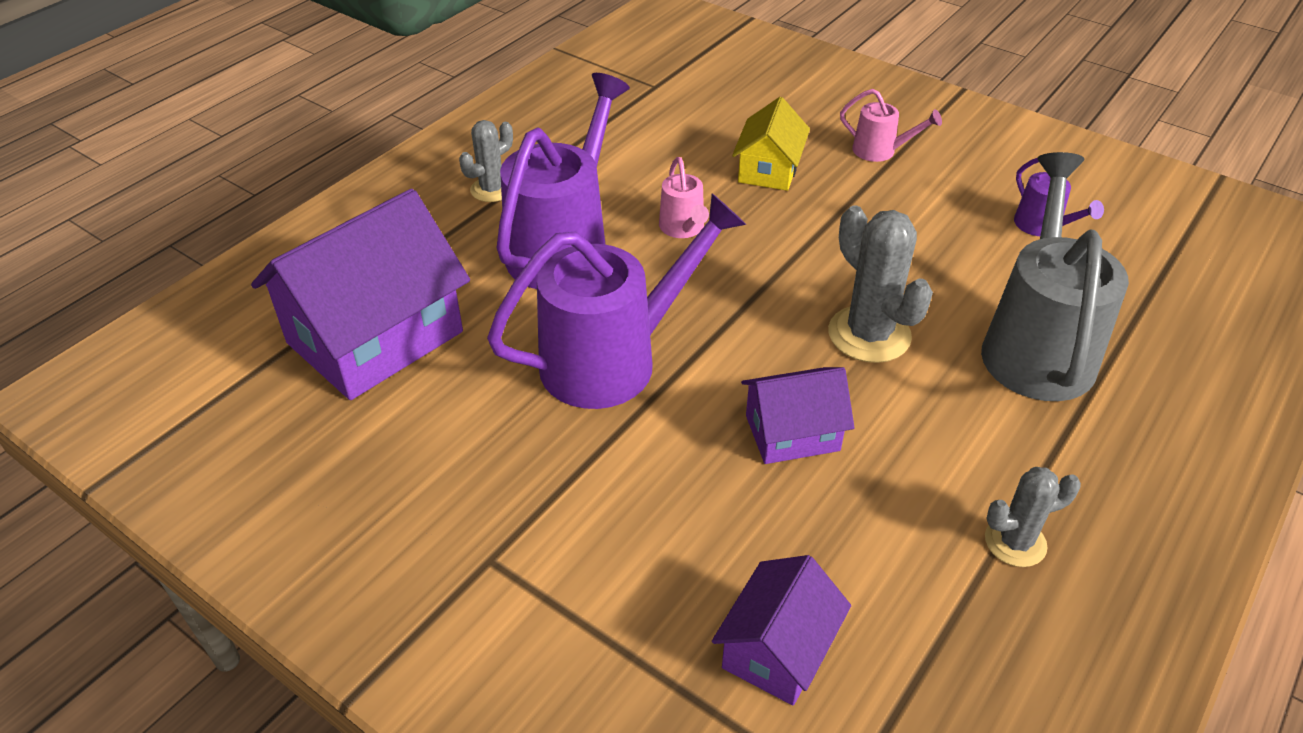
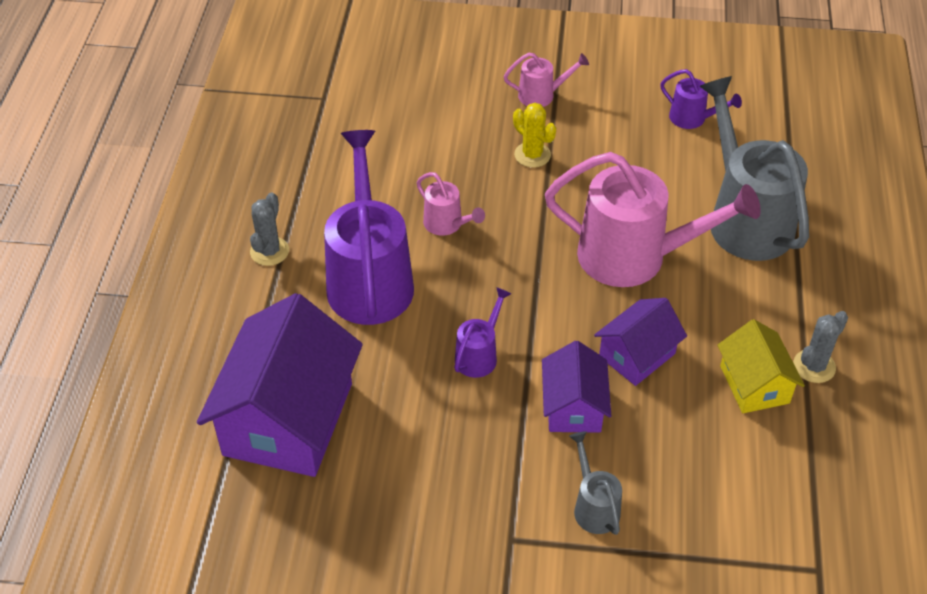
camera: 30 degrees left, 5 degrees up
(611, 570) = (593, 506): none -> grey watering can
(614, 359) = (479, 355): purple watering can -> purple watering can, size x0.46
(769, 169) = (472, 145): yellow house -> yellow house (754, 384)
(777, 649) = (727, 504): purple house -> purple house (573, 406)
(827, 199) = (532, 155): none -> yellow cactus
(869, 334) = (636, 257): grey cactus -> pink watering can

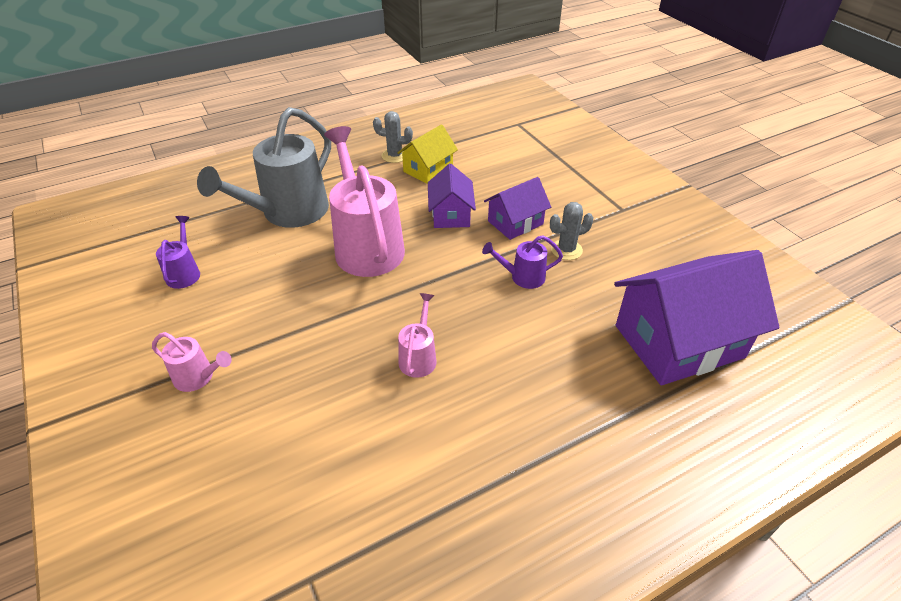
camera: 125 degrees left, 5 degrees down
(269, 251) = (560, 464): grey cactus -> grey cactus (566, 250)
(369, 278) = (518, 373): purple watering can -> none
(532, 155) = (292, 345): yellow cactus -> none
(542, 95) = (199, 378): pink watering can -> pink watering can turned 150 degrees clockwise
(593, 506) = (568, 191): grey watering can -> none
(637, 355) = (450, 214): purple house -> purple house turned 75 degrees clockwise

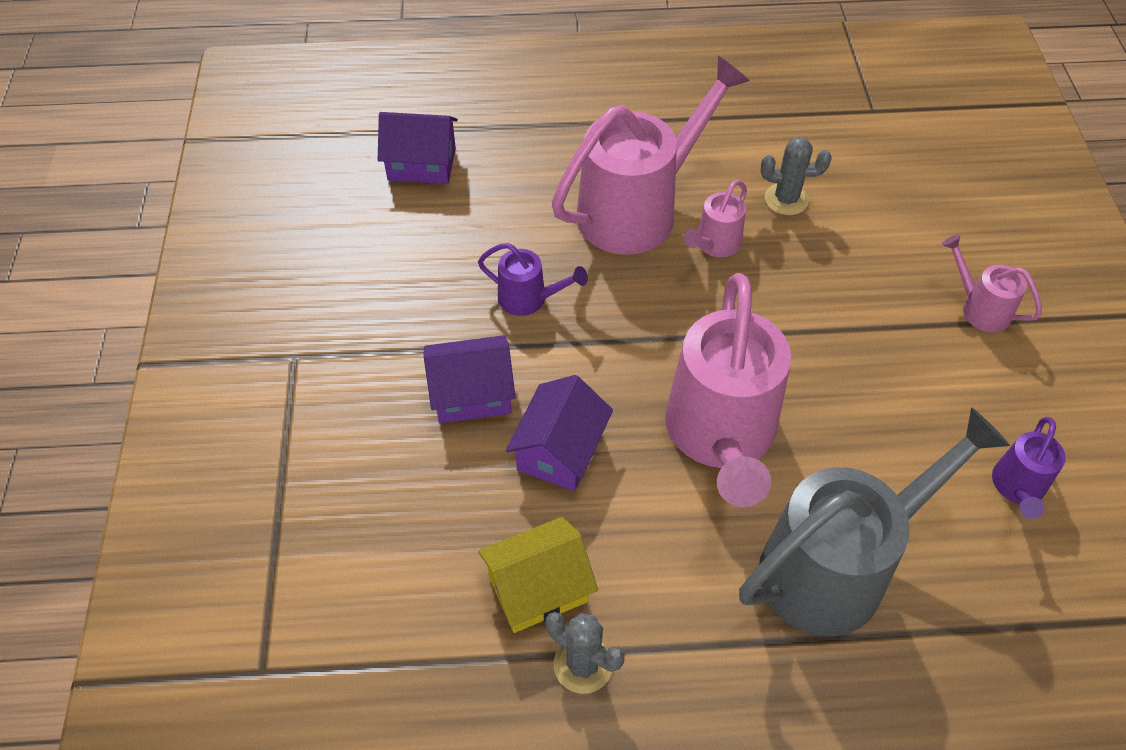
camera: 155 degrees left, 10 degrees up
(491, 365) = (639, 209): none -> pink watering can
(566, 250) = (438, 318): grey cactus -> grey cactus (786, 199)
(679, 341) = (422, 164): purple house -> purple house, size x0.53

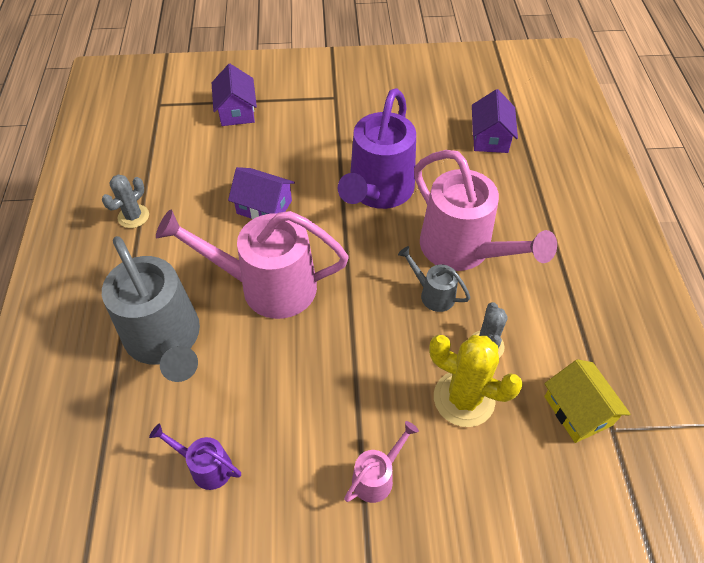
camera: 90 degrees right, 0 degrees up
(471, 393) = (307, 168): purple house -> purple house (237, 111)
(529, 299) = (378, 192): purple watering can -> purple watering can, size x2.17
(538, 588) = (180, 198): yellow house -> yellow house (577, 410)
(714, 245) = (432, 294): pink watering can -> grey watering can
(862, 225) = (464, 398): none -> yellow cactus

